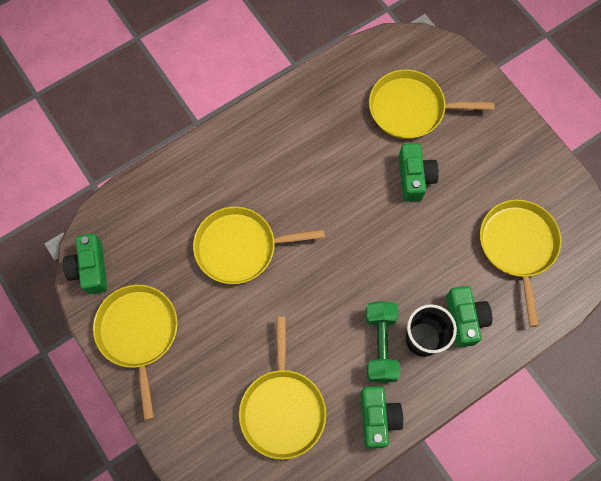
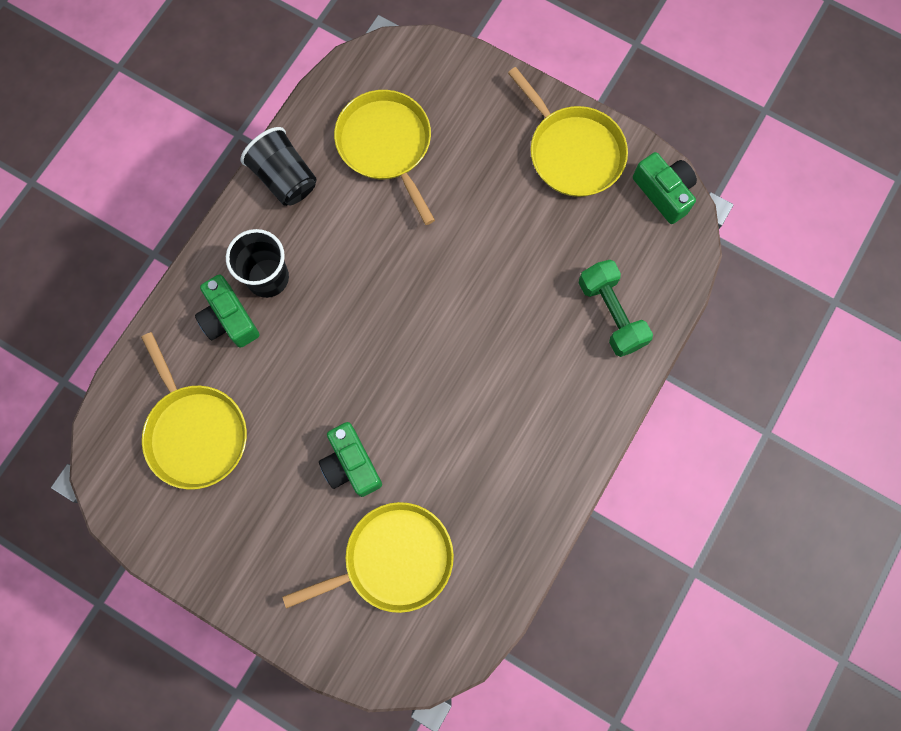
camera: 155 degrees right, 5 degrees up
(240, 247) = (515, 287): yellow pan -> none
(377, 418) = (285, 178): green camera -> black cup
(380, 345) = (311, 251): green dumbbell -> green dumbbell (611, 314)

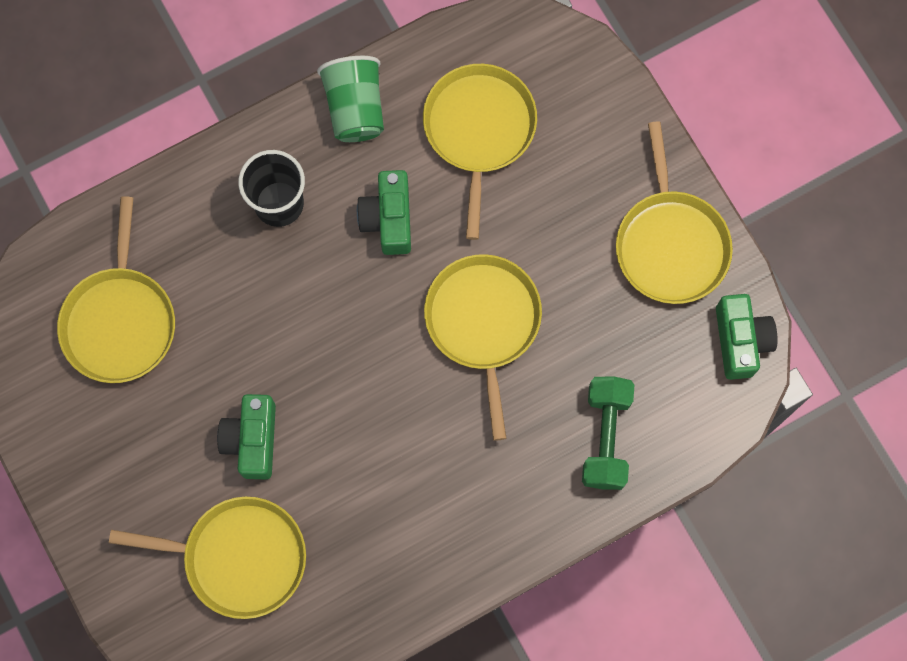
camera: 30 degrees right, 0 degrees up
(229, 319) = (217, 225): green camera -> green camera (388, 219)
(285, 178) = (355, 108): black cup -> green cup
(473, 281) = (483, 323): none -> yellow pan

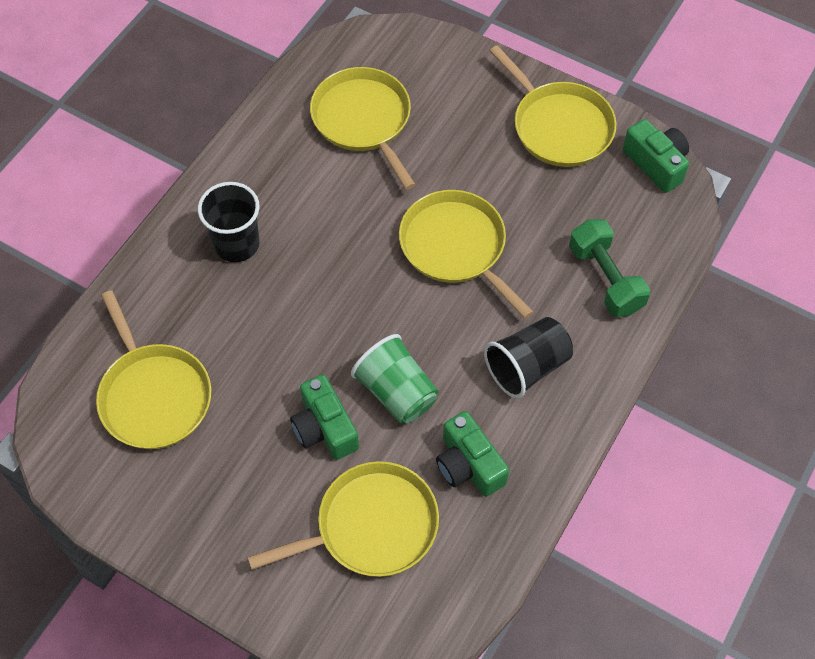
camera: 30 degrees left, 15 degrees down
(355, 108) = (257, 150): green cup -> green cup (396, 392)
(388, 219) = (332, 212): green camera -> green camera (468, 465)
(472, 485) = (527, 367): none -> black cup

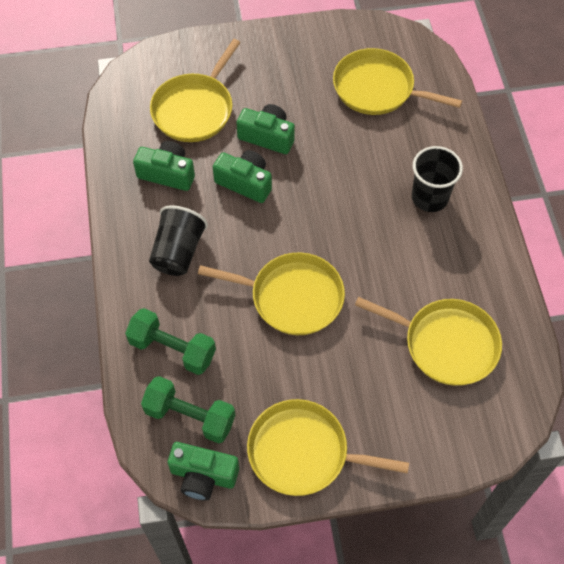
camera: 140 degrees right, 0 degrees up
(396, 392) = (245, 182): green cup -> green camera
(633, 213) = (190, 416): none -> green dumbbell

